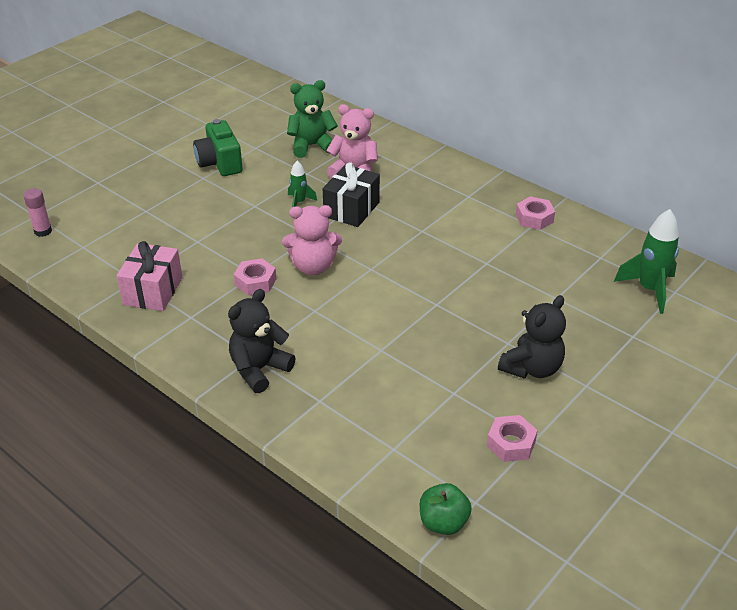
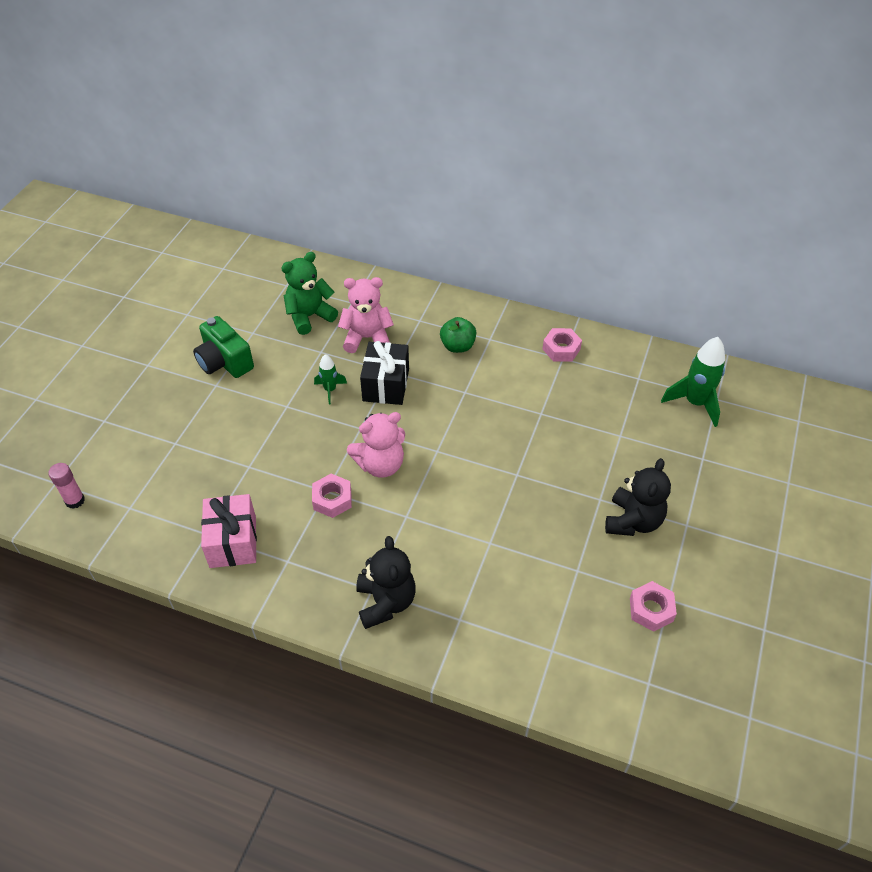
camera: 20 degrees left, 10 degrees up
(259, 369) = (385, 602): black teddy bear -> black teddy bear turned 150 degrees clockwise
(443, 522) = (631, 715): green apple -> green apple (457, 346)

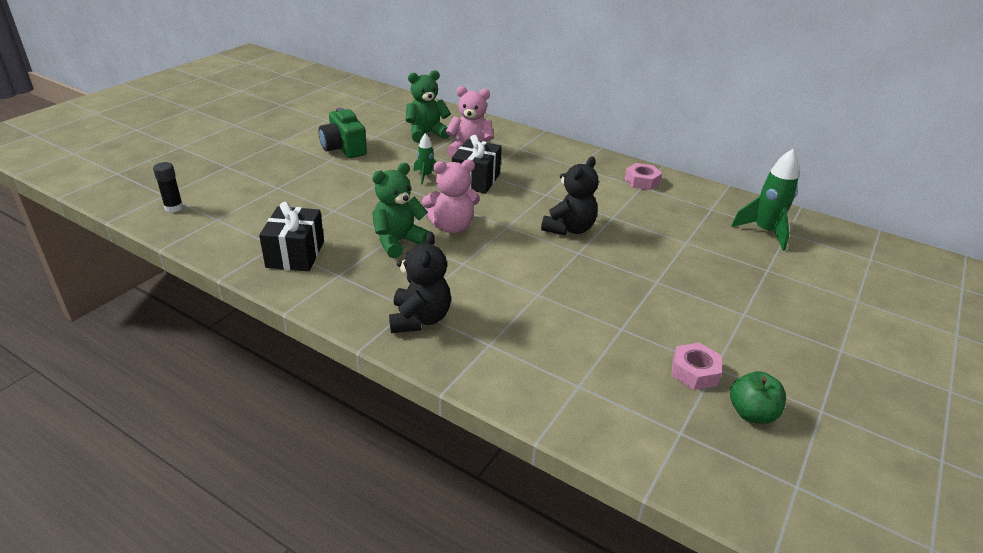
camera: 10 degrees right, 15 degrees down
(75, 500) = (174, 208): pink glue stick -> black glue stick
(233, 542) = (295, 254): pink gift -> black gift
(332, 499) = (398, 242): pink nut -> green teddy bear
(457, 346) = (548, 167): green apple -> green apple (751, 413)
(633, 521) = (687, 302): black teddy bear -> black teddy bear (569, 229)

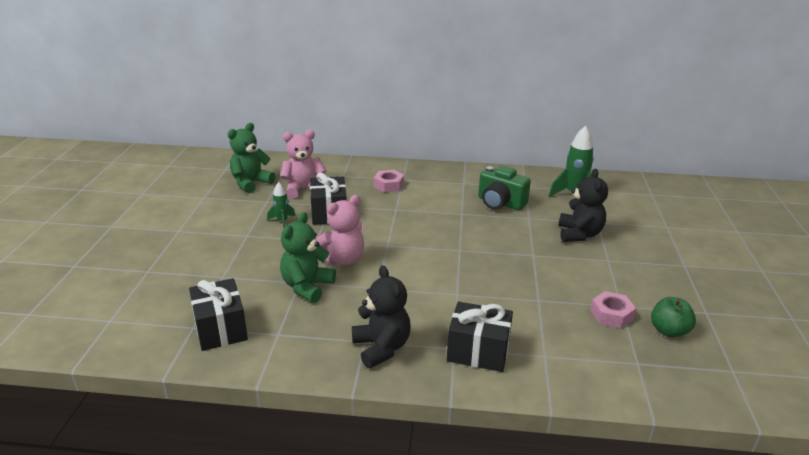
camera: 25 degrees left, 5 degrees down
(174, 208) = (51, 324): black glue stick -> none
(344, 148) = (183, 216): green camera -> green camera (500, 203)
(511, 356) = (478, 351): none -> black gift
(569, 229) = (437, 233): black teddy bear -> black teddy bear (579, 234)
(642, 181) = (460, 178): pink nut -> pink nut (388, 185)

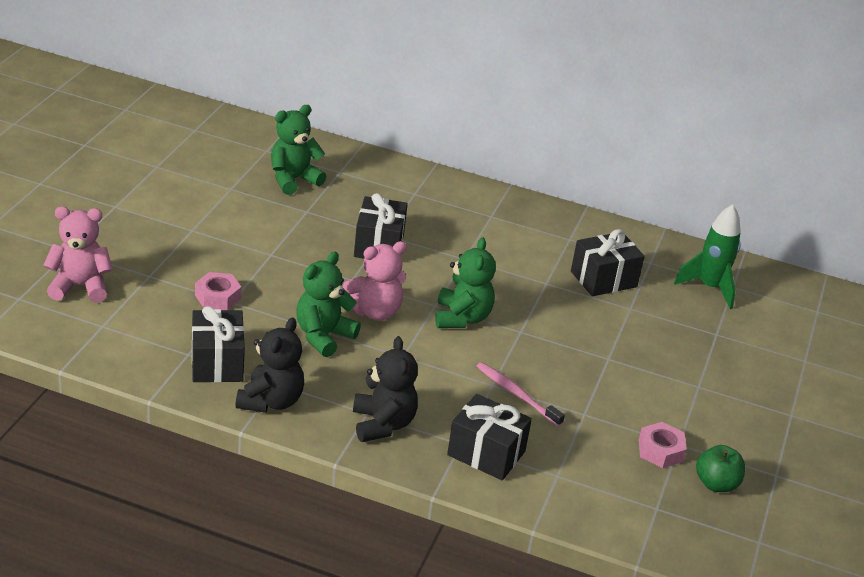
camera: 10 degrees right, 5 degrees up
(282, 221) = (318, 244): green rocket -> none
(303, 189) = (357, 204): pink teddy bear -> pink teddy bear (80, 287)
(388, 185) = (469, 221): pink nut -> pink nut (217, 297)
(411, 250) = (462, 318): none -> green teddy bear
(479, 297) = (516, 394): none -> pink toothbrush
(500, 203) = (603, 279): green camera -> black gift
(579, 234) = (682, 345): black teddy bear -> black teddy bear (271, 401)

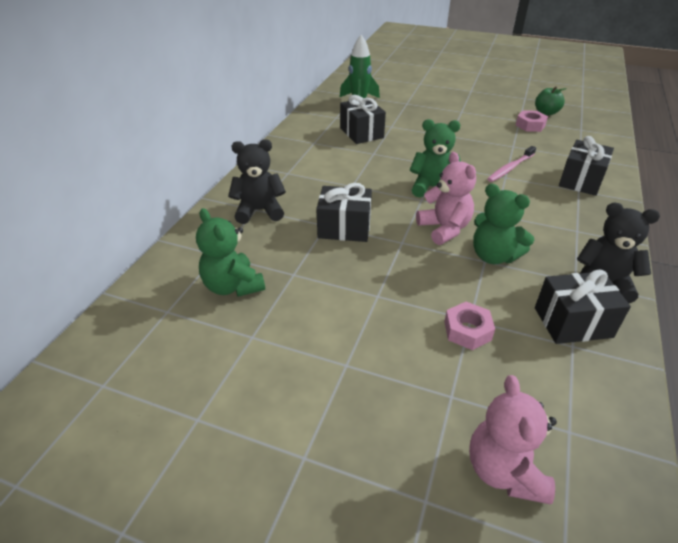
camera: 85 degrees left, 5 degrees up
(382, 424) = (585, 223): black teddy bear -> black teddy bear (259, 211)

